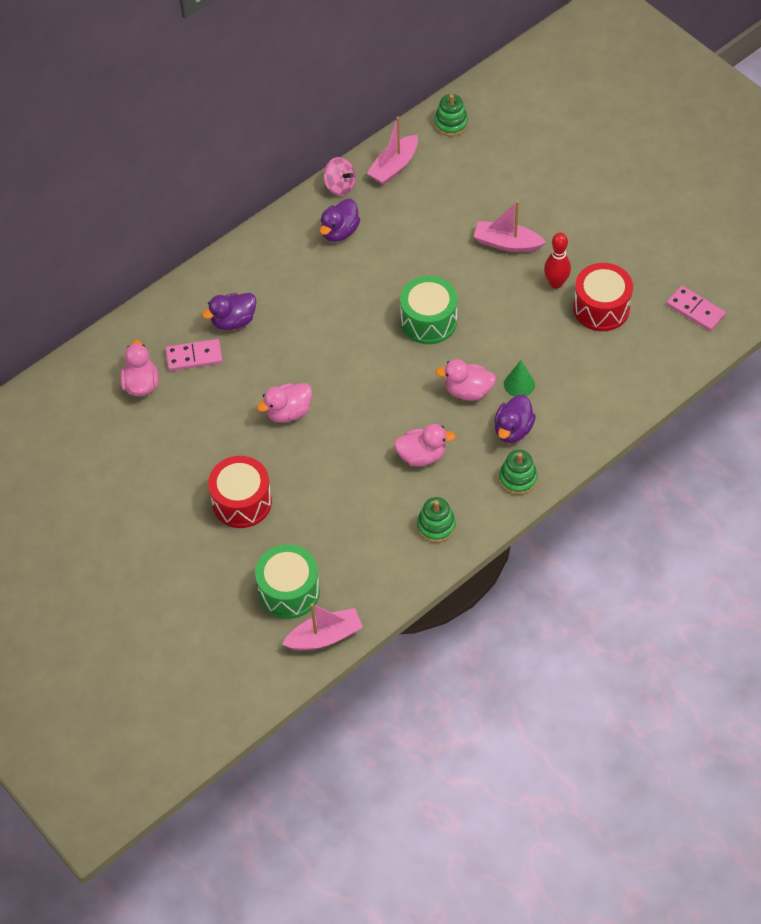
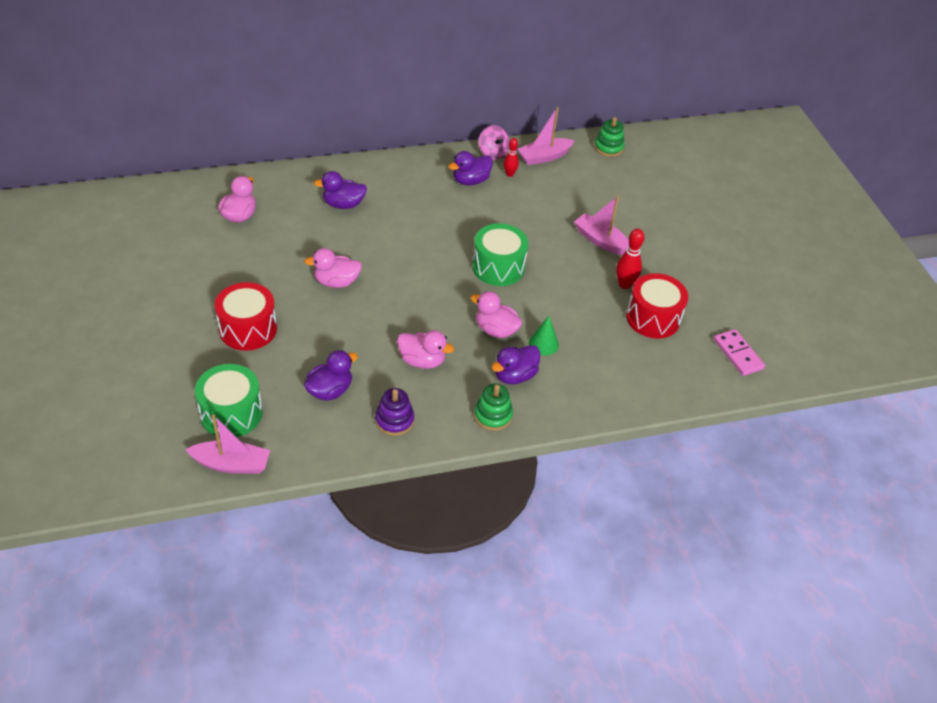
camera: 20 degrees right, 10 degrees down
(194, 356) = (294, 215): pink domino -> none
(360, 525) = (330, 390): none -> purple duck
(373, 205) = (509, 174): none -> red bowling pin
(436, 526) = (394, 420): green stacking toy -> purple stacking toy

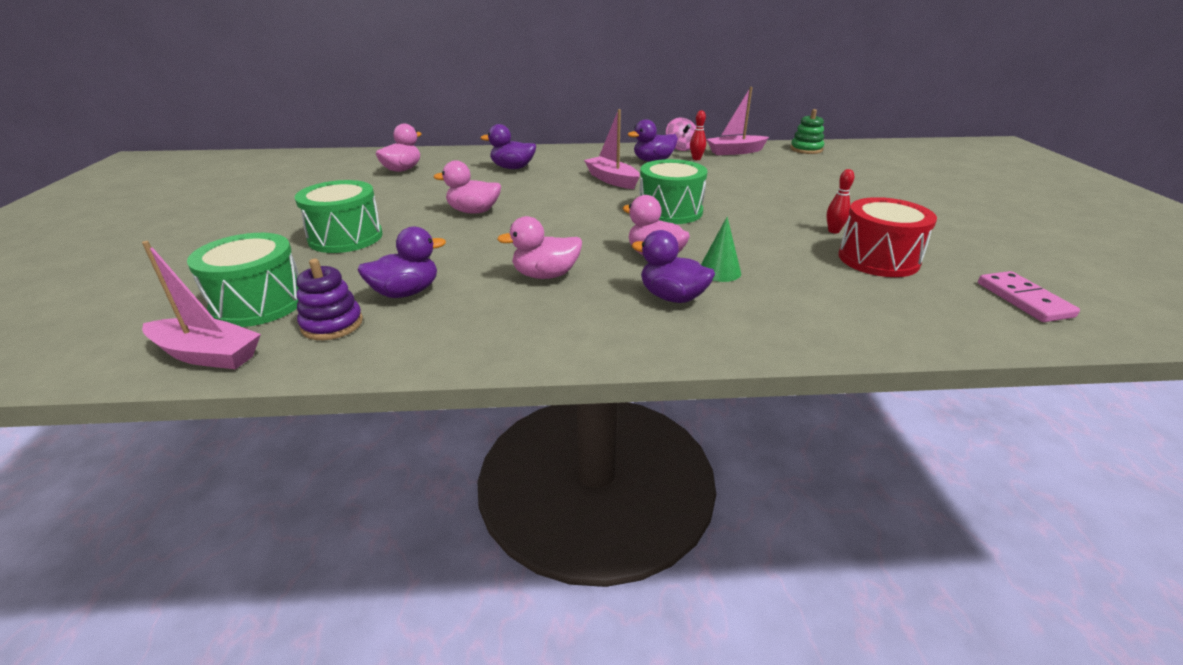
camera: 15 degrees right, 15 degrees down
(248, 329) = (346, 237): red drum -> green drum
(394, 420) = (477, 328): purple stacking toy -> purple stacking toy (332, 324)
(422, 361) = (545, 275): pink duck -> pink duck turned 135 degrees clockwise
(493, 415) = (629, 335): green stacking toy -> none
(514, 375) = (672, 297): purple duck -> purple duck turned 60 degrees clockwise
(601, 241) = (800, 200): pink boat -> pink boat (612, 180)
(624, 284) = (833, 231): red bowling pin -> red bowling pin, size x0.66

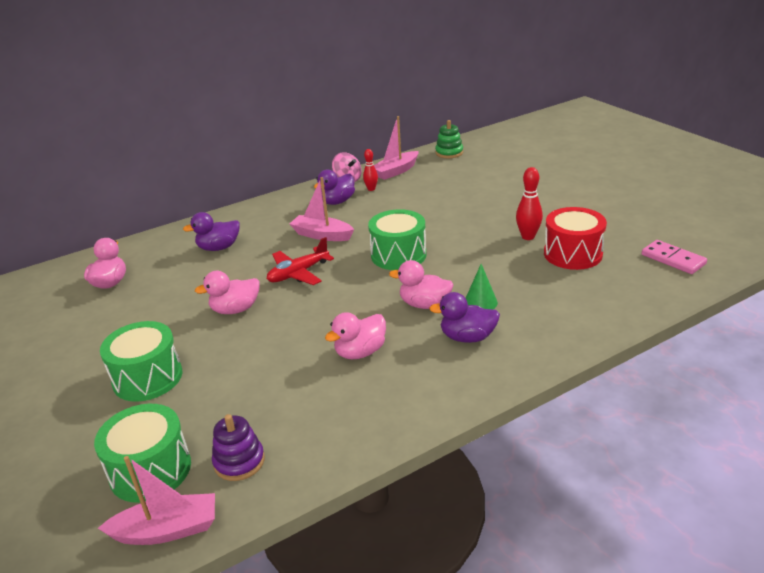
camera: 25 degrees left, 0 degrees up
(406, 292) = (266, 410): purple duck -> none
(558, 201) = (298, 273): none -> red plane
(833, 231) = (528, 237): red bowling pin -> red bowling pin, size x1.51

